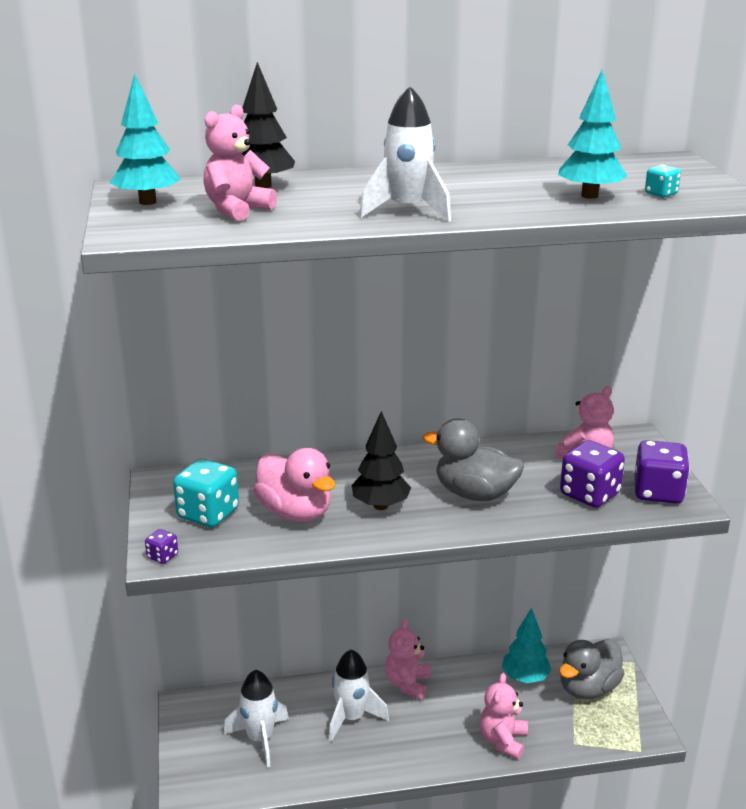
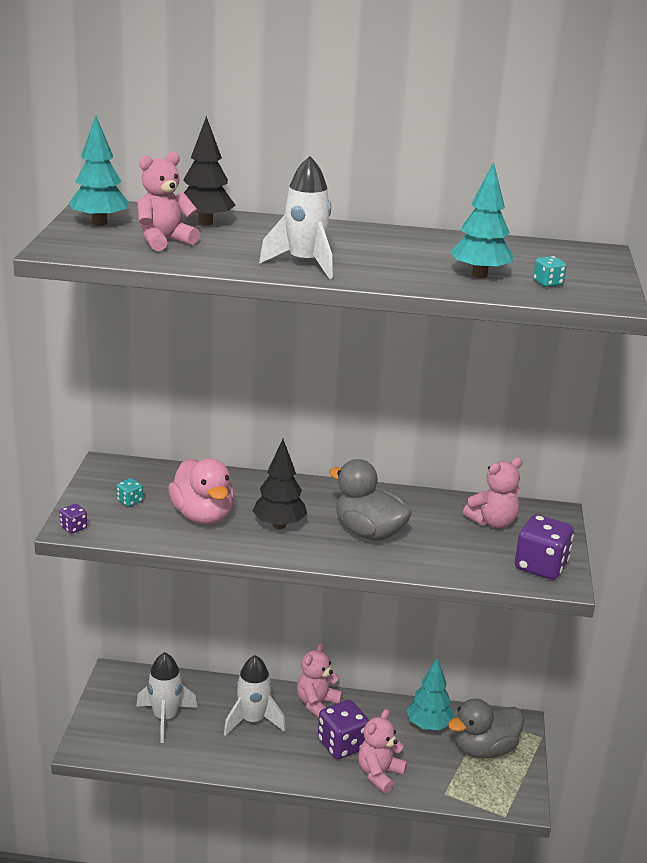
camera: 15 degrees right, 0 degrees up
(208, 514) = (130, 501): turquoise dice -> turquoise dice, size x0.47
(589, 494) = (474, 555): purple dice -> purple dice (342, 745)

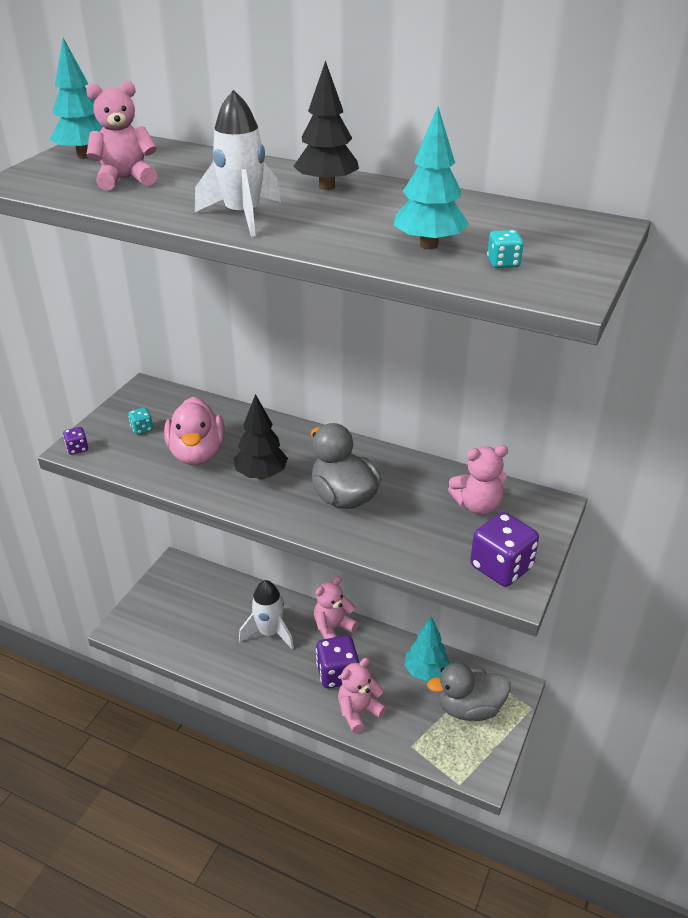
camera: 20 degrees right, 10 degrees up
(165, 718) = (197, 614): white rocket -> none
(205, 223) = (188, 162): black tree -> black tree (326, 187)

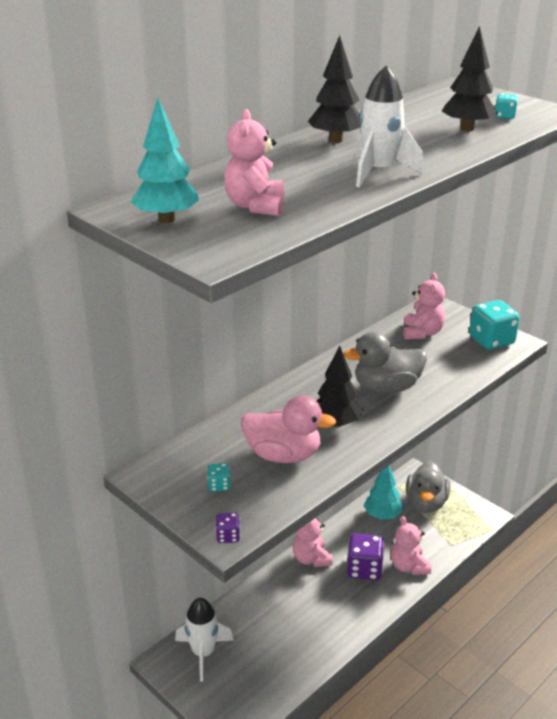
camera: 70 degrees left, 5 degrees down
(269, 632) = (297, 604): white rocket -> white rocket (203, 653)
(428, 245) = (467, 129): turquoise tree -> black tree
(501, 567) = (491, 340): purple dice -> turquoise dice

